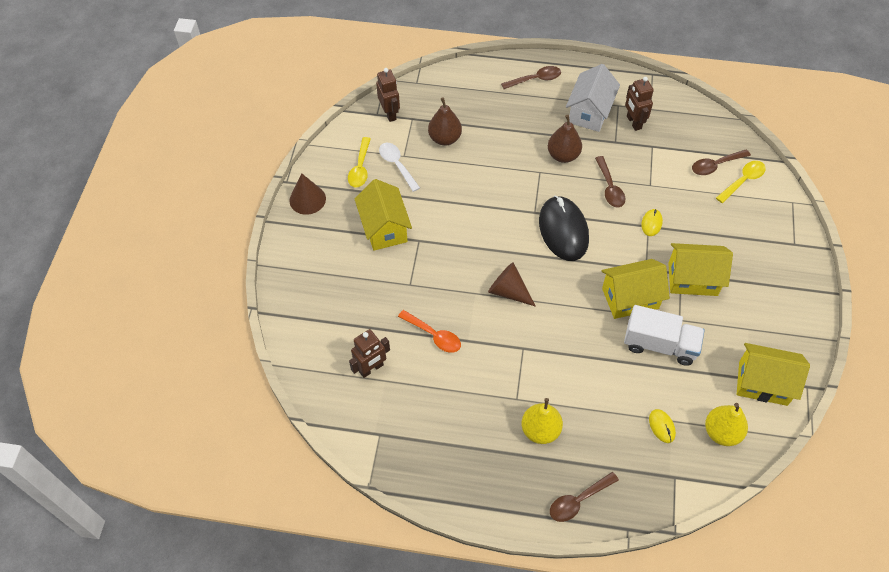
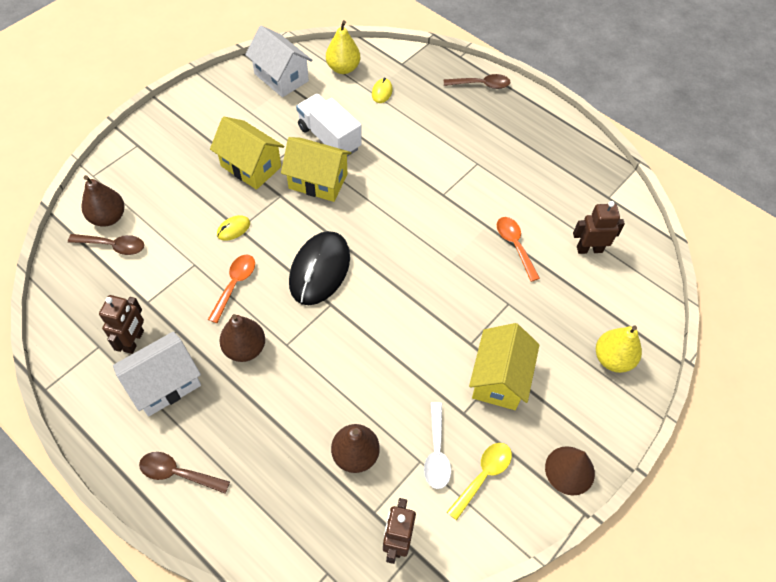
camera: 150 degrees left, 0 degrees up
(508, 291) = (419, 245): brown cone -> none
(540, 430) = (475, 135): yellow pear -> yellow pear (612, 359)
(610, 188) = (235, 284): brown spoon -> orange spoon
(743, 181) = (108, 217): yellow spoon -> brown pear
(763, 383) = (281, 77): yellow house -> white house

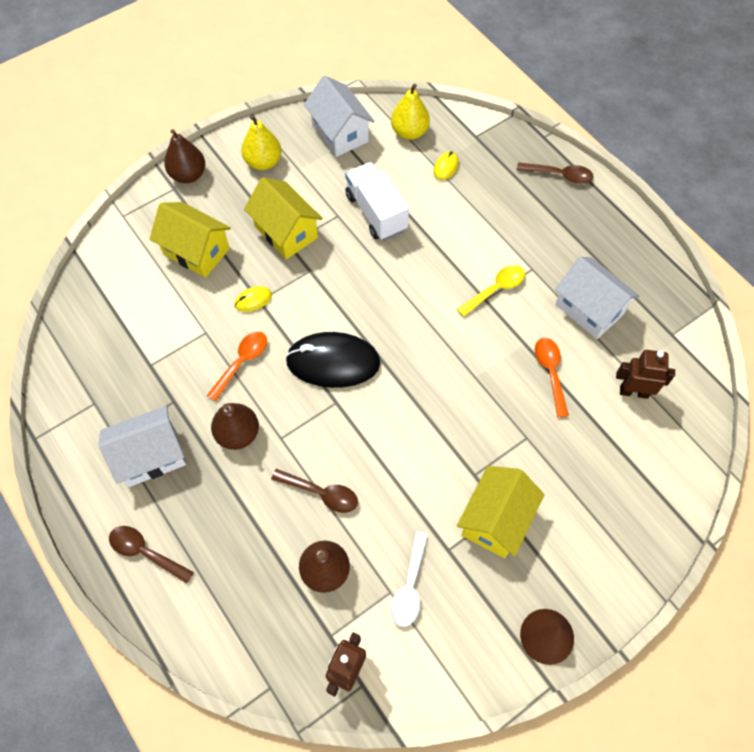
camera: 15 degrees right, 5 degrees up
(108, 217) = (129, 265): brown pear -> brown pear (188, 175)
(113, 246) = (129, 297): brown spoon -> brown spoon (321, 493)
(134, 341) = (129, 404): brown robot -> none
(318, 181) = (353, 261): yellow house -> yellow house (196, 251)
(320, 270) = (333, 362): black mouse -> black mouse turned 60 degrees clockwise
(483, 476) = (452, 622): yellow spoon -> yellow spoon (495, 289)
(534, 188) = (589, 309): none -> white house
(612, 359) = (626, 523): yellow pear -> yellow pear (263, 162)

